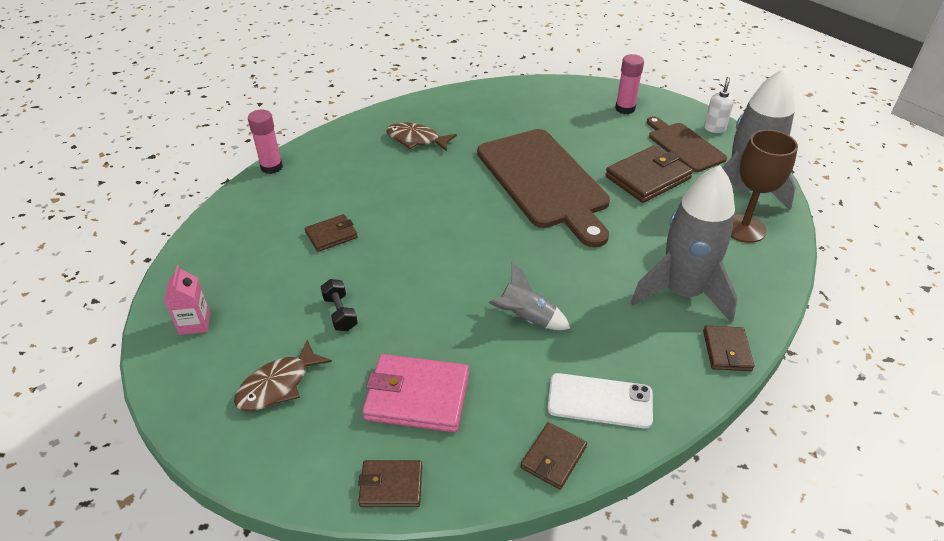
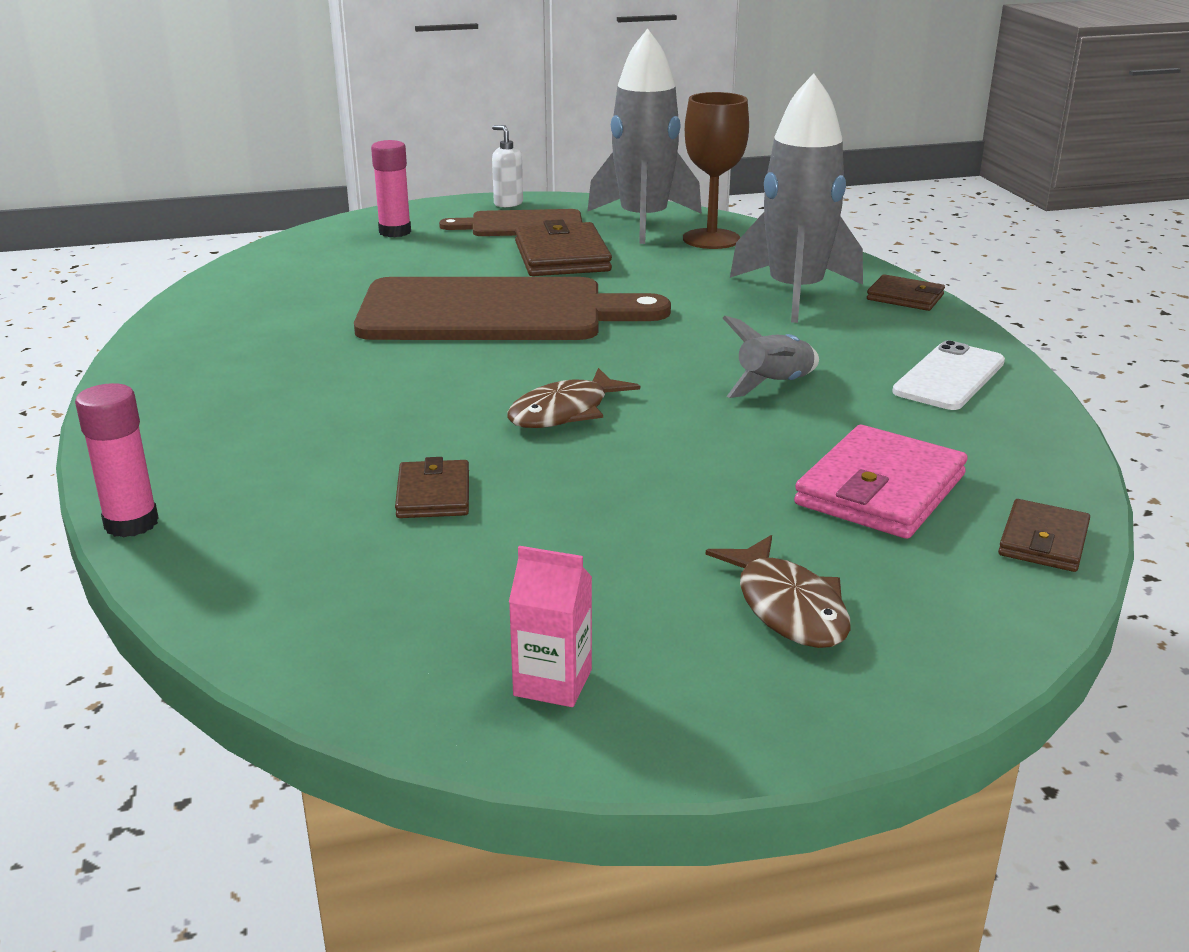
camera: 65 degrees left, 15 degrees down
(340, 313) = (651, 520): black dumbbell -> none
(416, 140) = (254, 374): brown fish -> brown fish (565, 412)
(553, 457) = (1030, 423): brown wallet -> none

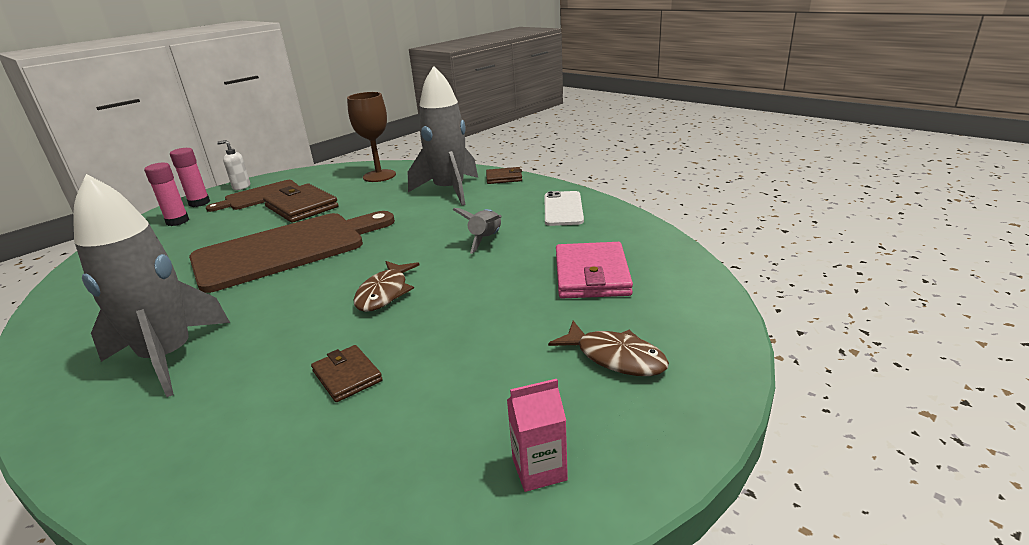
camera: 30 degrees left, 0 degrees up
(131, 523) = (118, 499): pink glue stick -> pink glue stick (199, 203)
(643, 222) = (333, 177): grey rocket -> grey rocket (168, 357)
(1043, 541) = (687, 272): brown wallet -> none

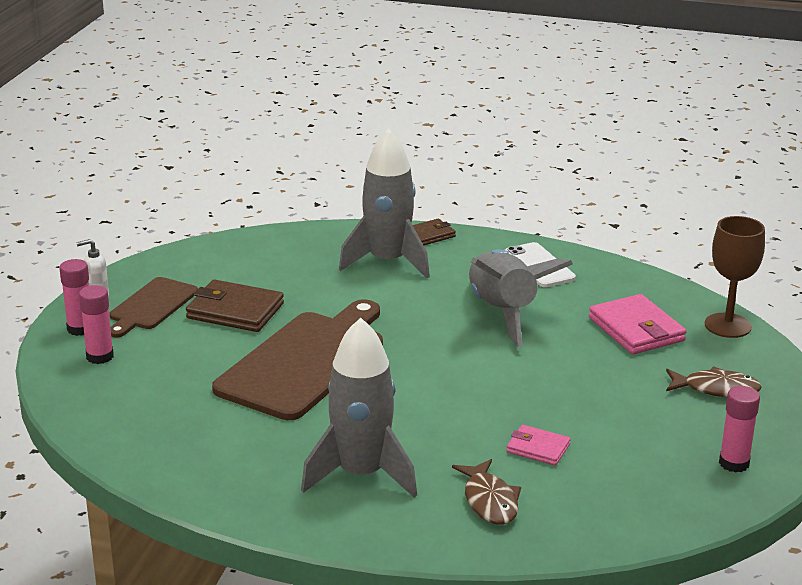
camera: 30 degrees left, 0 degrees up
(347, 376) = (538, 448): brown wallet -> pink wallet
(379, 176) = (268, 254): brown goblet -> brown goblet (727, 325)
(385, 293) = (476, 382): brown fish -> brown fish (489, 501)
(486, 240) = (503, 313): grey rocket -> grey rocket, size x1.98
(539, 469) = (734, 463): pink carton -> pink glue stick

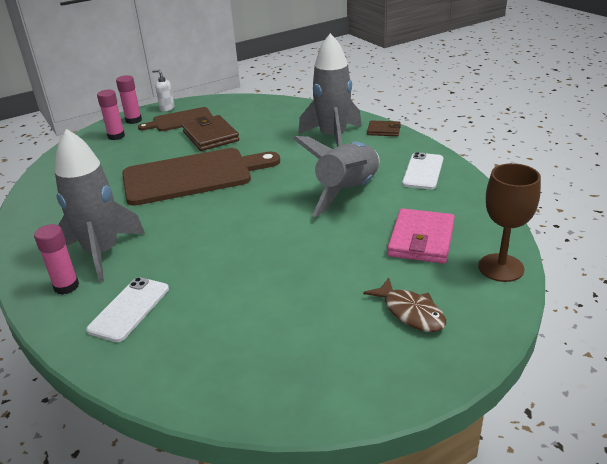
camera: 45 degrees right, 5 degrees up
(489, 501) = (129, 309): brown fish -> white phone
(538, 448) = (216, 290): pink wallet -> none
(734, 463) = (326, 380): pink glue stick -> pink glue stick (66, 286)

